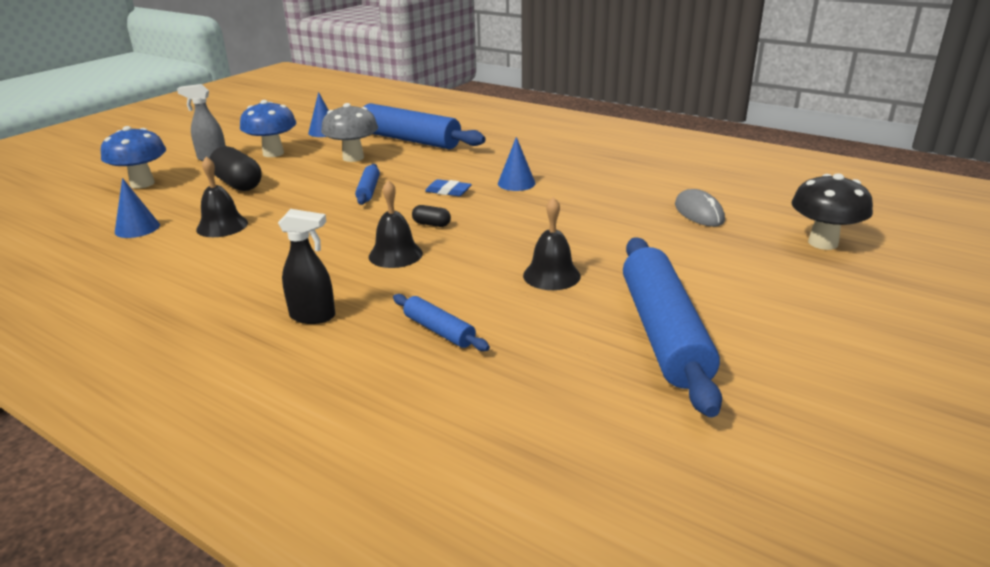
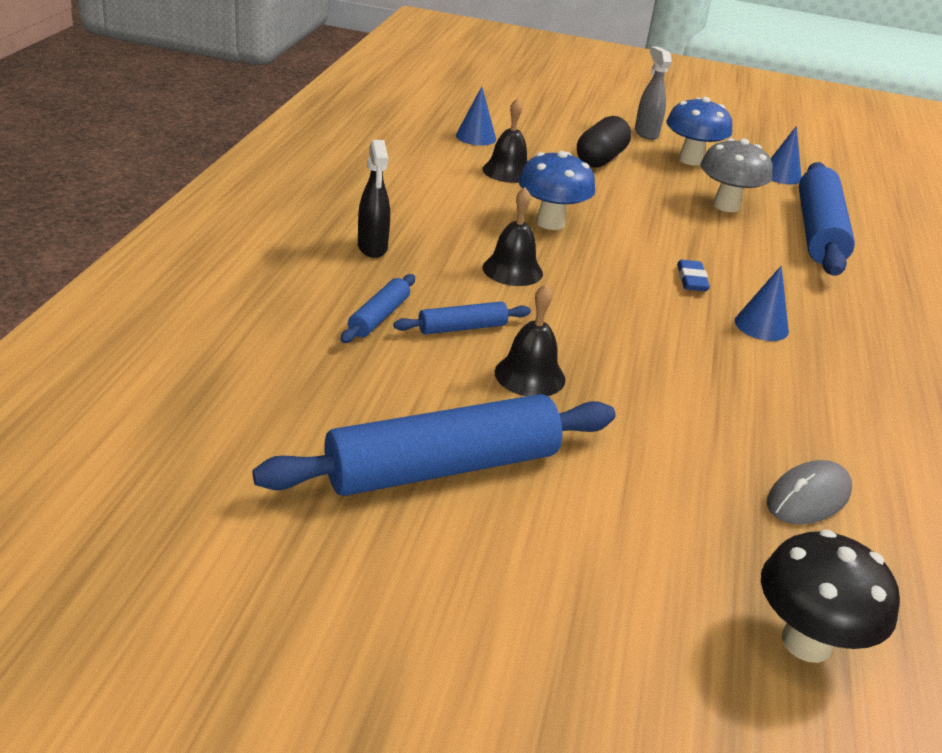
camera: 65 degrees right, 5 degrees up
(142, 184) = (561, 117): blue mushroom -> blue mushroom (550, 223)
(368, 190) = (649, 230): blue rolling pin -> blue rolling pin (462, 328)
(431, 224) = (597, 281): black capsule -> none

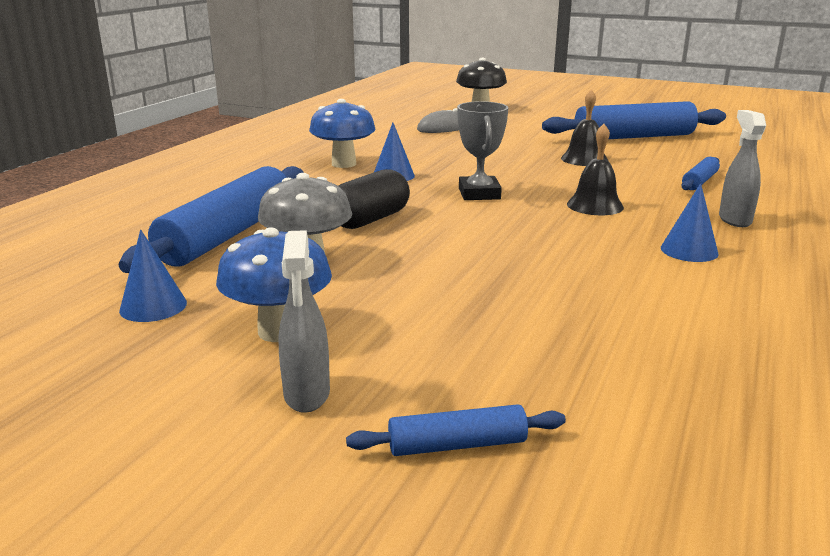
camera: 165 degrees left, 10 degrees down
(372, 248) = (734, 220): black spray bottle -> grey spray bottle
(462, 328) = (634, 176): blue rolling pin -> blue rolling pin (457, 445)
(476, 137) = (661, 372): blue cone -> blue cone (689, 250)
(507, 171) = (600, 303): black bell -> none
(550, 223) = (550, 241): blue mushroom -> blue mushroom (344, 164)
(601, 159) = (441, 329): black capsule -> black capsule (370, 220)
(641, 290) = (479, 194): none -> grey trophy
(691, 280) = (426, 199): blue eraser -> none

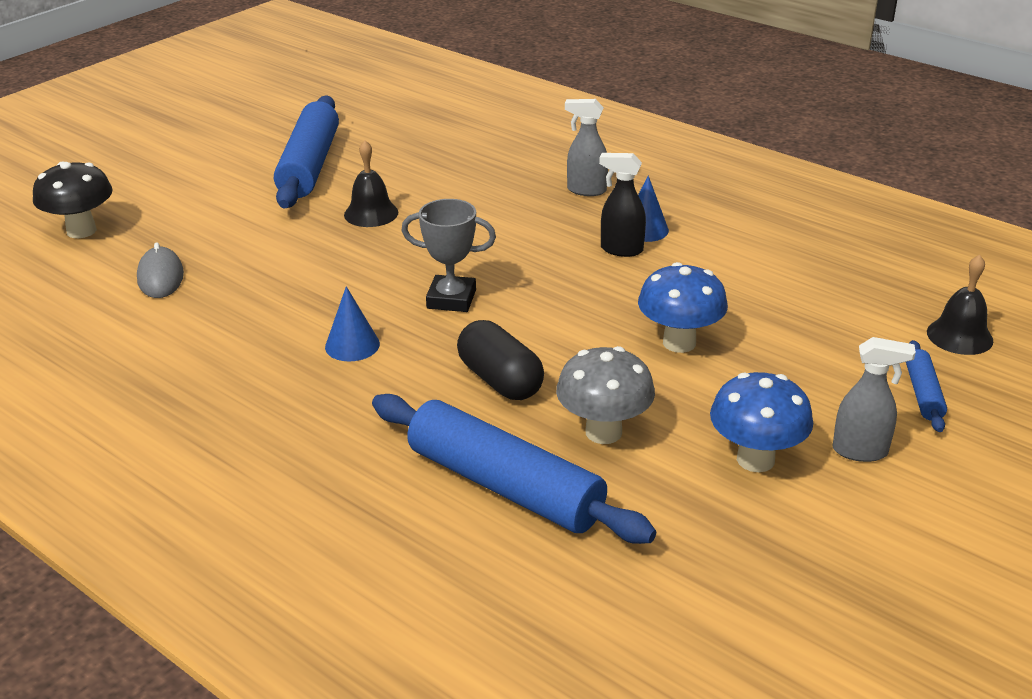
camera: 75 degrees left, 10 degrees up
(153, 306) = (688, 539): blue cone -> none
(344, 164) = (276, 377): blue mushroom -> blue mushroom (679, 343)
(595, 205) = (519, 243): black bell -> black bell (959, 336)
(632, 243) = (621, 250): none -> black spray bottle
(699, 181) = (481, 175): blue rolling pin -> none

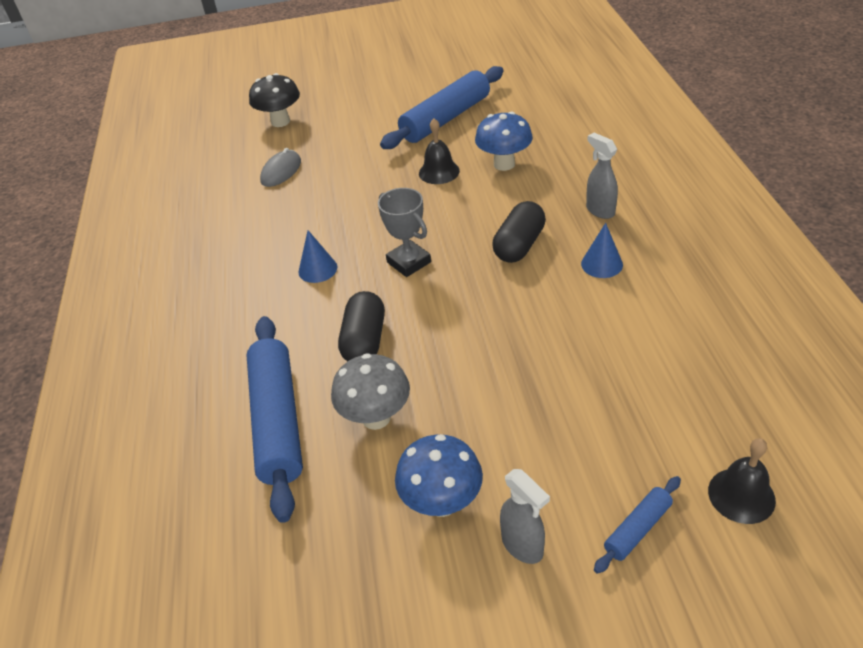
camera: 45 degrees right, 10 degrees up
(547, 244) = (519, 245): none -> black capsule
(621, 250) = (563, 274): black spray bottle -> none
(679, 343) = (509, 374): blue mushroom -> blue mushroom (504, 164)

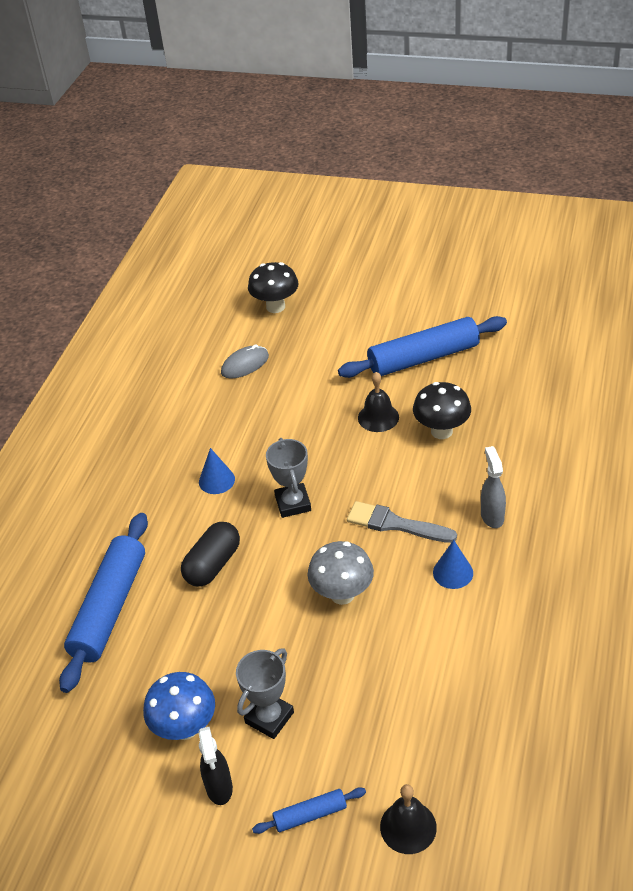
camera: 25 degrees right, 0 degrees up
(376, 417) = (181, 637): grey mushroom -> grey mushroom (342, 594)
(504, 164) = (441, 431): blue mushroom -> black mushroom
(519, 245) = (395, 524): black capsule -> grey brush
(523, 546) = (219, 788): grey spray bottle -> black spray bottle
(525, 454) = (269, 717): none -> grey trophy

